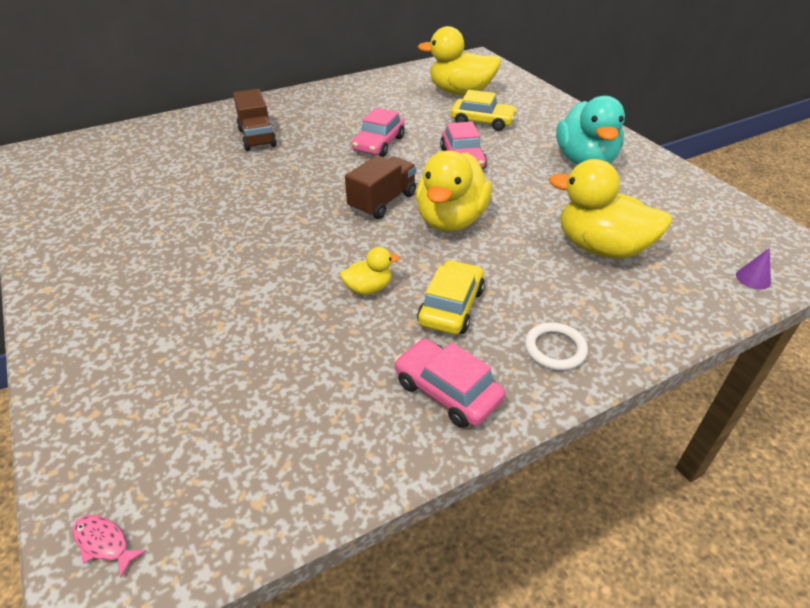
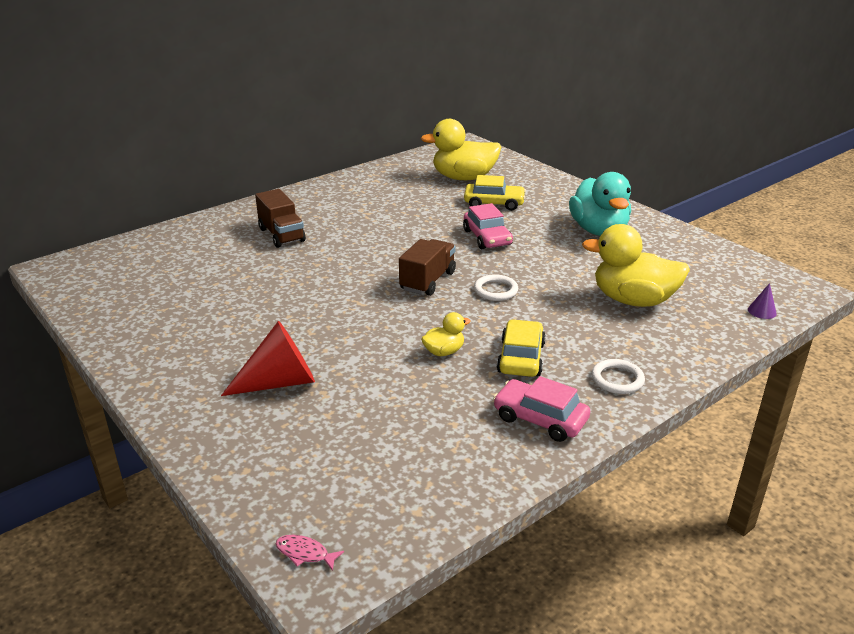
camera: 10 degrees left, 10 degrees down
(180, 305) = (279, 382): none -> red cone
(379, 144) = (403, 231): pink car -> none
(451, 220) = (495, 290): yellow duck -> white ring

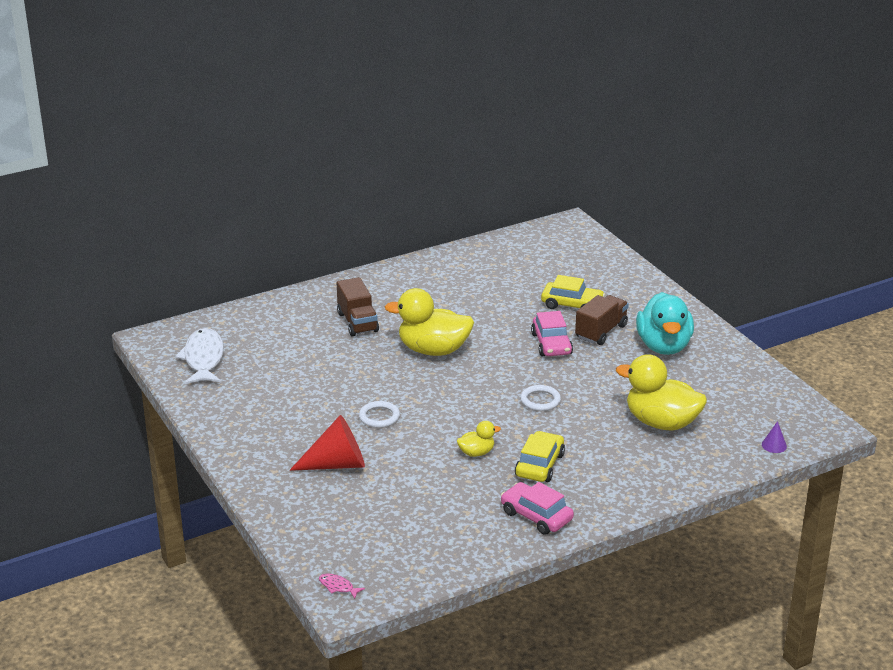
camera: 10 degrees right, 0 degrees up
(113, 282) = (203, 358): none -> white fish
(428, 281) = (481, 385): brown truck -> brown truck (601, 332)
(463, 178) = (552, 270): yellow duck -> yellow duck (433, 350)
(617, 379) = (613, 492): white ring -> white ring (379, 417)

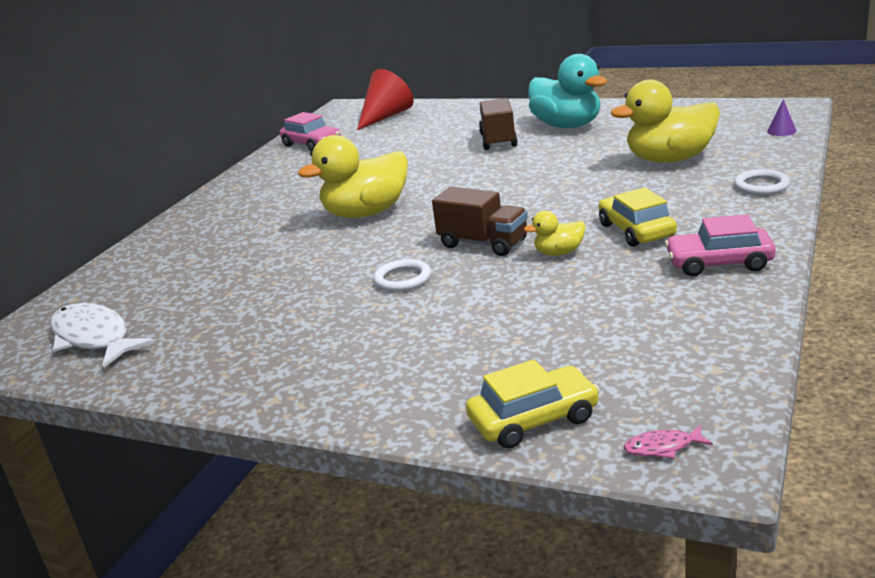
camera: 35 degrees left, 5 degrees down
(337, 464) = (428, 338): red cone -> red cone (386, 116)
(357, 322) = (247, 231): brown truck -> brown truck (483, 243)
(476, 453) = (559, 253): yellow duck -> yellow duck turned 135 degrees counterclockwise
(540, 400) = (539, 195): white ring -> white ring (761, 186)
(551, 344) = (471, 163): pink car -> pink car (312, 144)
(572, 304) = (440, 138): yellow car -> yellow car (533, 419)

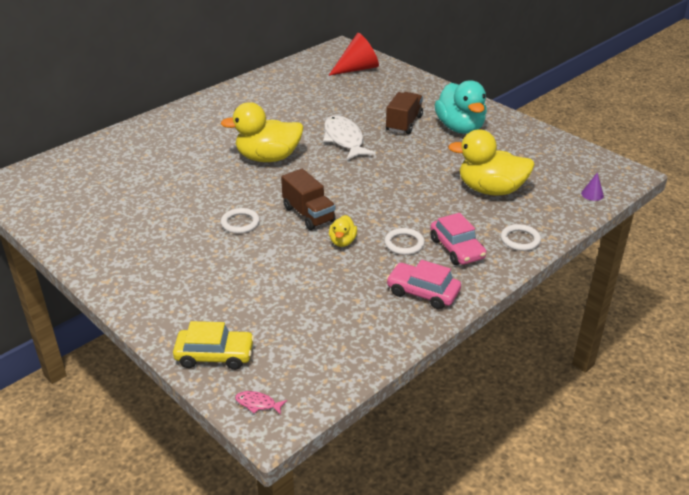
camera: 20 degrees right, 10 degrees up
(94, 338) = (56, 195): white fish -> white fish (344, 139)
(312, 144) = (290, 78): pink car -> pink car (457, 248)
(559, 253) = (342, 242): yellow duck -> yellow duck turned 90 degrees counterclockwise
(636, 230) = (404, 244): yellow car -> white ring

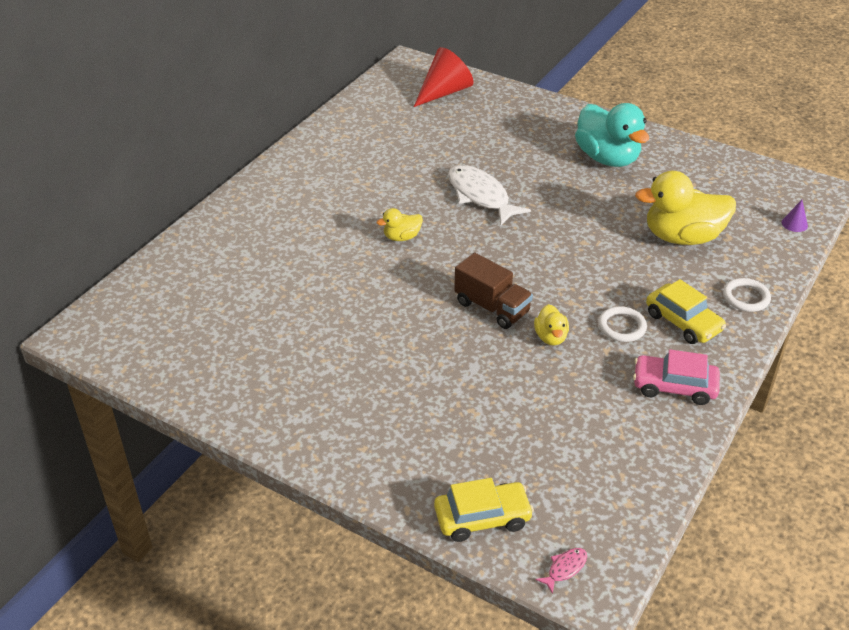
camera: 15 degrees left, 5 degrees up
(240, 223) = (416, 334): white ring -> none
(258, 404) = (565, 568): pink fish -> pink fish turned 135 degrees clockwise
(268, 158) = (402, 237): yellow duck -> yellow duck, size x0.47
(404, 123) = (539, 162): brown truck -> none
(457, 248) = (683, 322): pink car -> yellow car

